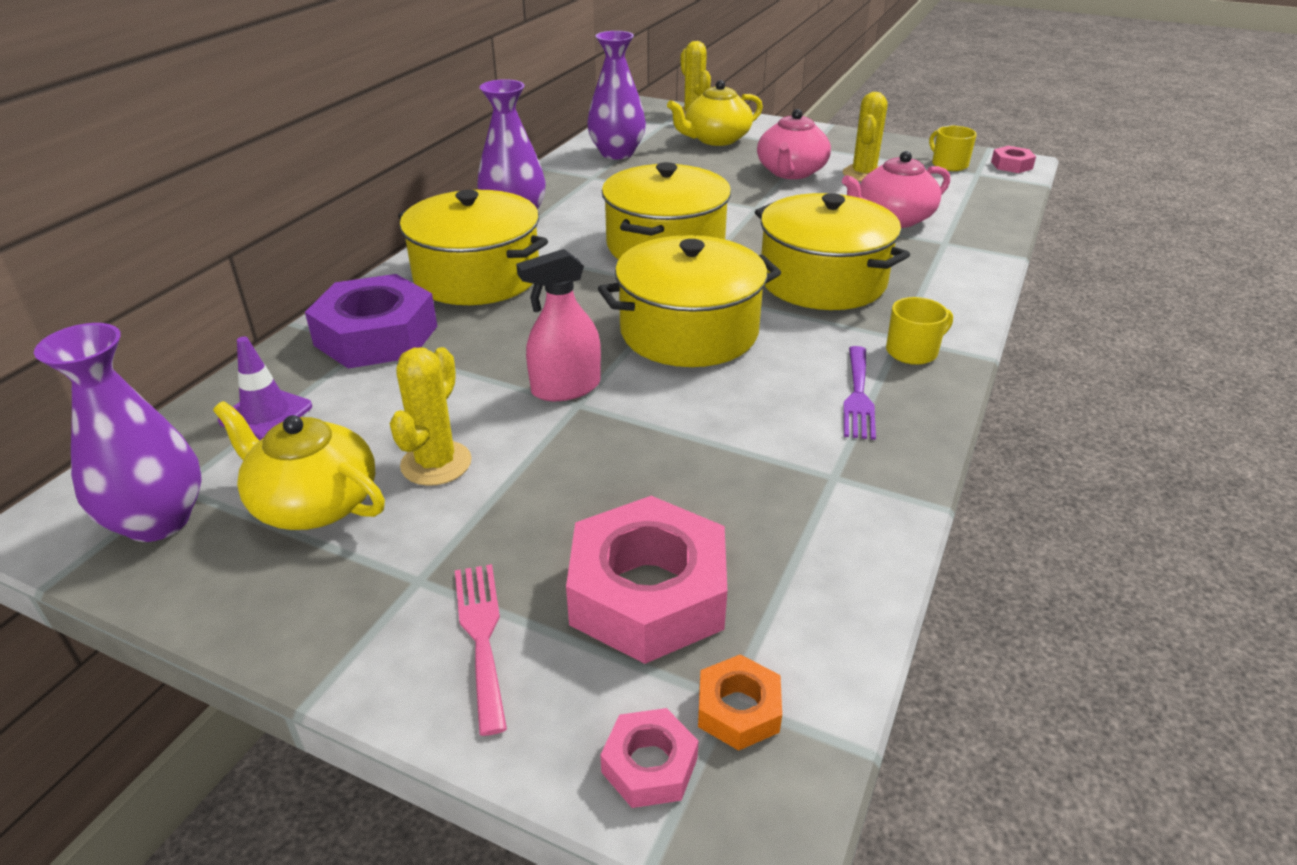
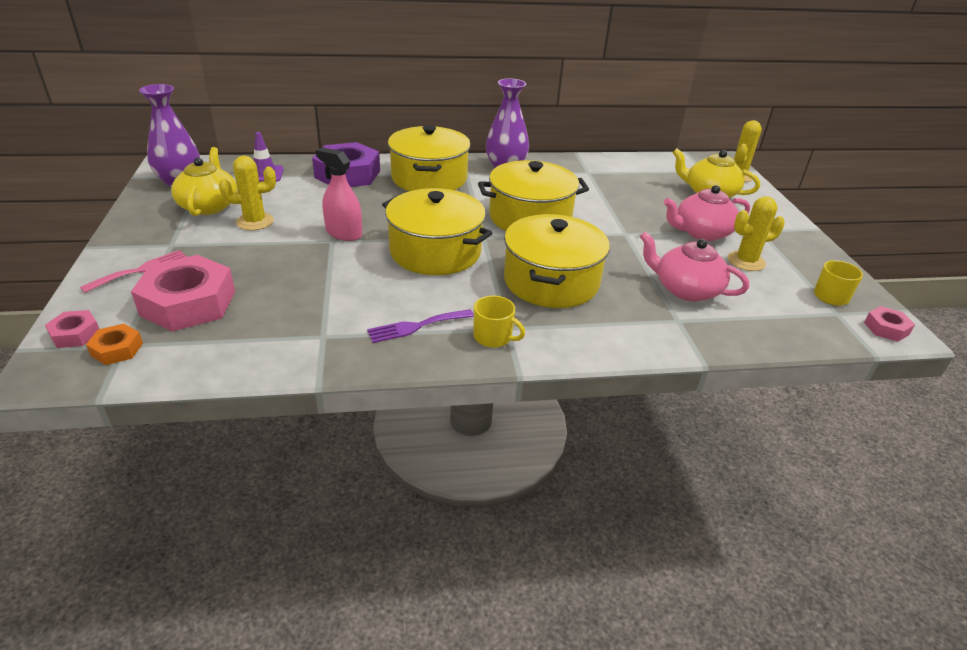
camera: 55 degrees right, 0 degrees up
(617, 153) = (632, 169): purple vase -> none

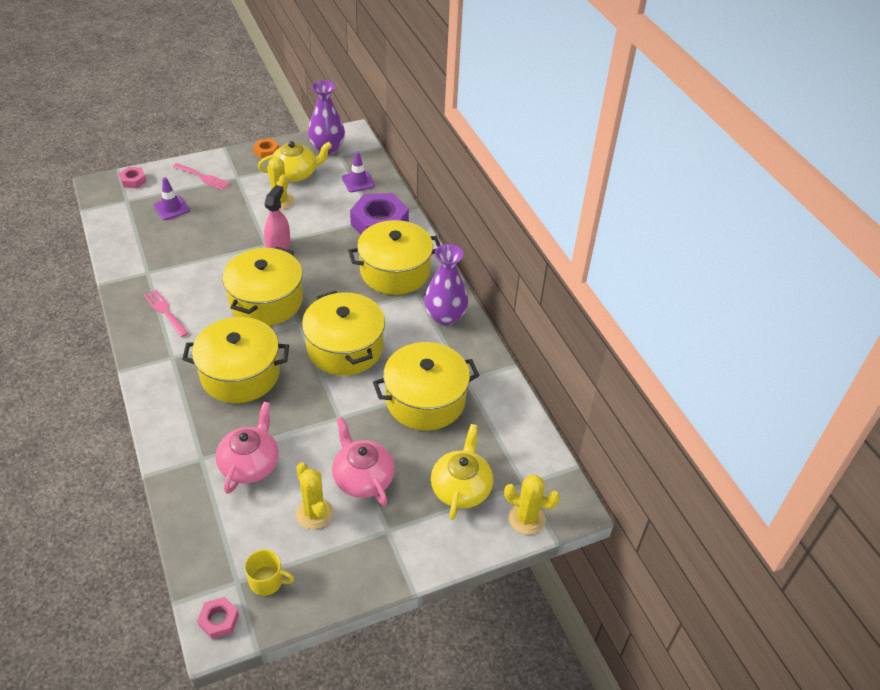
camera: 75 degrees right, 10 degrees up
(117, 349) = (122, 200): orange nut -> orange nut (266, 152)
(188, 303) = (171, 208): pink nut -> purple traffic cone
(416, 326) = (165, 311): purple fork -> pink fork
(493, 337) = (160, 351): yellow mug -> none
(609, 192) = (425, 400): none -> yellow pot

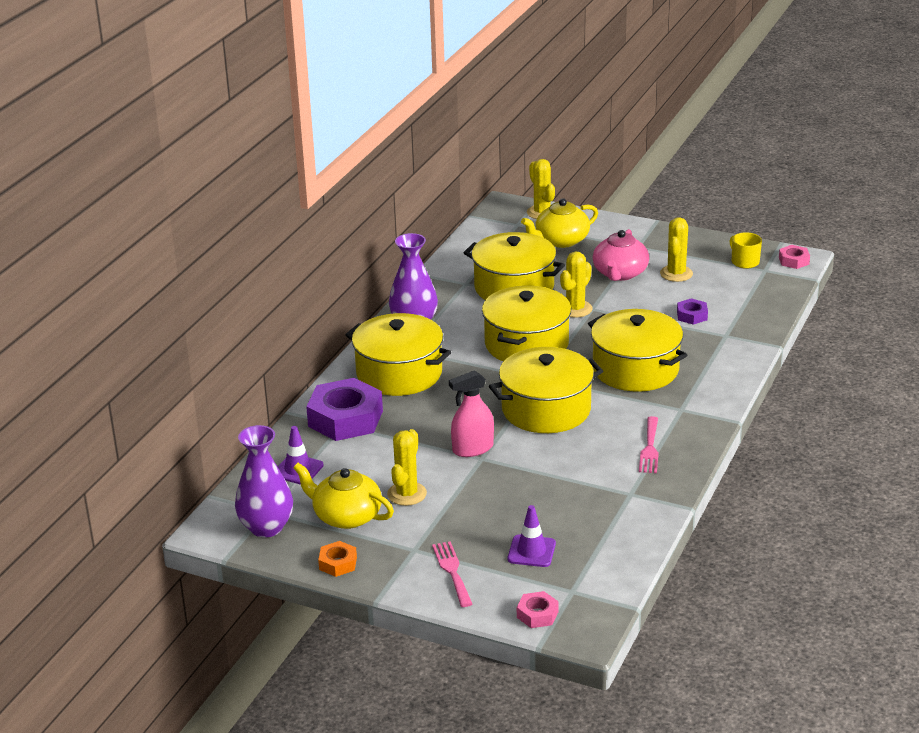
camera: 130 degrees left, 15 degrees down
(250, 464) = (692, 315): pink teapot -> purple nut
(351, 408) = (575, 309): none -> yellow cactus

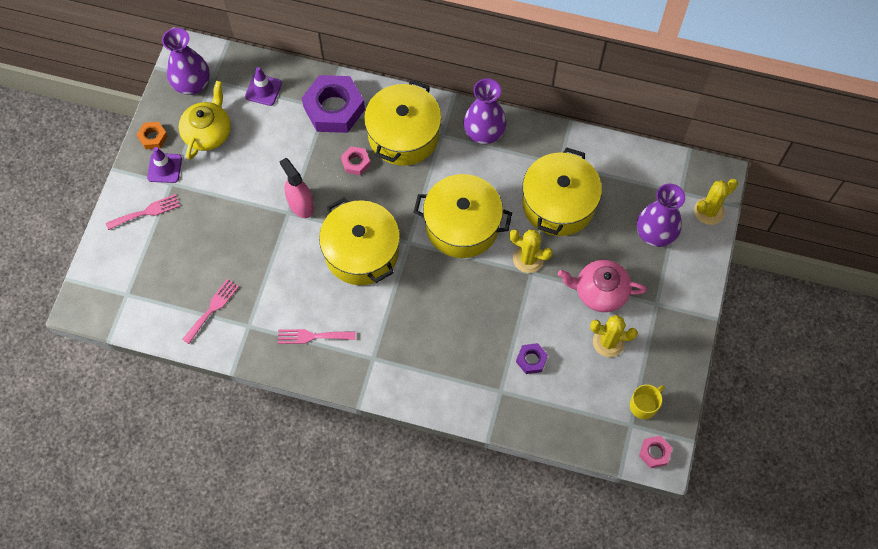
camera: 80 degrees right, 35 degrees up
(407, 494) = (238, 167): yellow cactus -> none
(531, 551) = (171, 262): purple traffic cone -> purple traffic cone (164, 168)
(537, 614) = (99, 274): pink nut -> pink nut (356, 163)
(561, 240) = (655, 234): yellow teapot -> purple vase
(603, 520) = (212, 309): none -> pink fork
(635, 369) = (432, 317): yellow pot -> none

